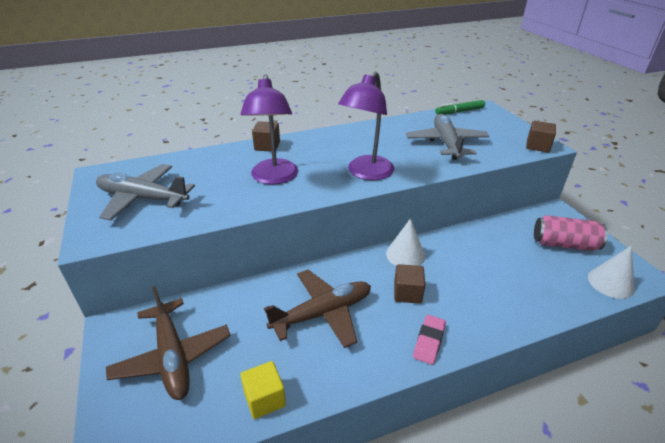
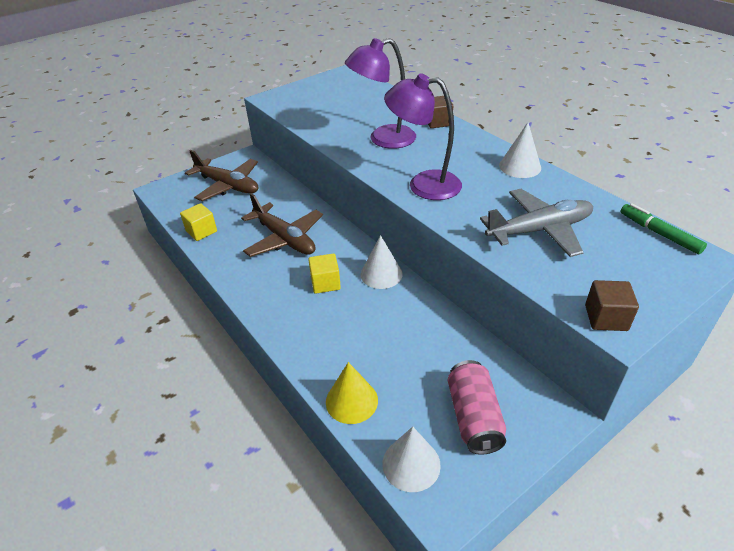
camera: 75 degrees right, 5 degrees up
(142, 198) = (322, 98): grey plane -> none
(172, 357) = (228, 186): brown plane -> brown plane turned 105 degrees counterclockwise
(363, 131) = (520, 166): none -> white cone
(407, 293) = (325, 283): brown cube -> yellow cube
(429, 341) = (270, 304): pink eraser -> none
(556, 303) = (351, 401): none -> yellow cone

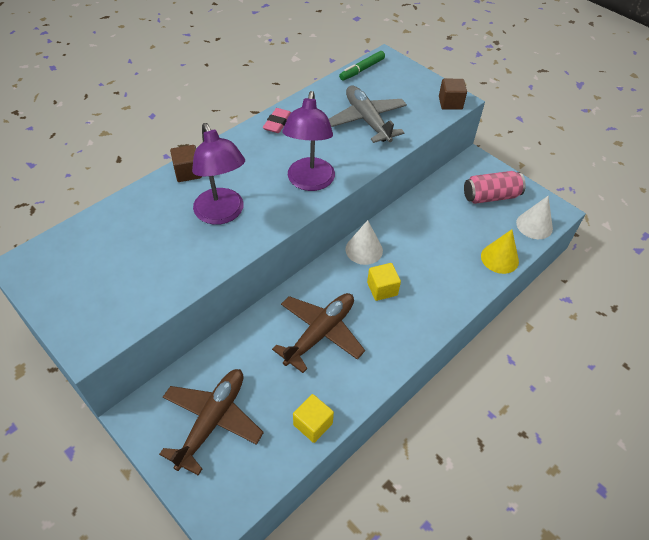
camera: 100 degrees left, 10 degrees up
(520, 166) = (277, 123): white cone -> pink eraser

